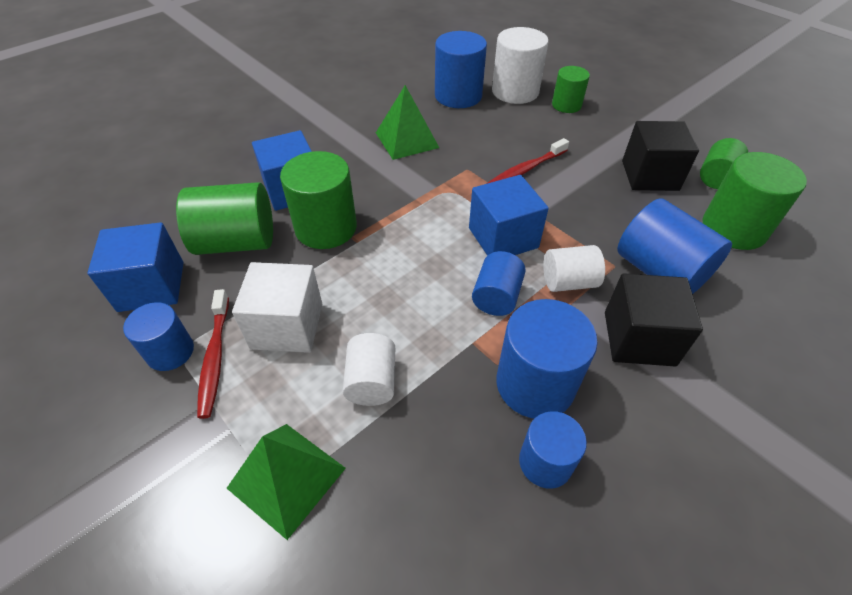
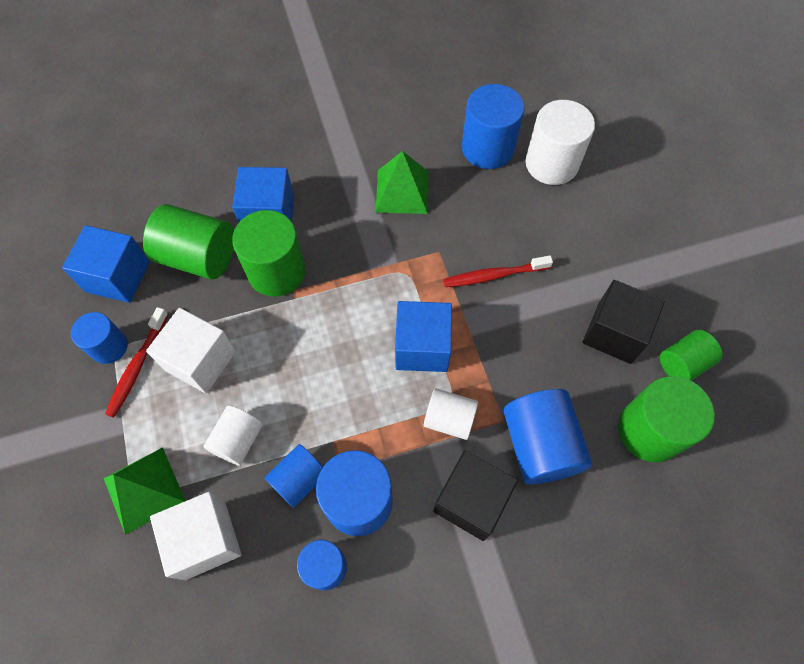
camera: 25 degrees right, 15 degrees up
(392, 497) = (205, 539): none -> white cube
(496, 297) = (378, 406): blue cylinder -> blue cylinder (299, 479)
(566, 105) = (594, 204): green cylinder -> none

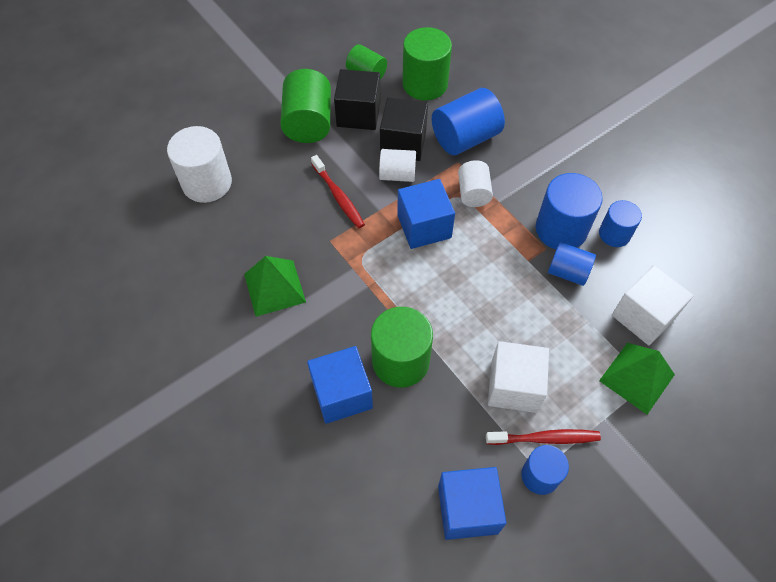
camera: 110 degrees left, 5 degrees down
(198, 257) = (414, 439): green cylinder -> green cylinder (308, 123)
(238, 440) = (563, 326): white cylinder -> white cylinder (397, 175)
(471, 501) = (524, 165): black cube -> black cube (403, 143)
(487, 148) = (202, 234): blue cylinder -> none

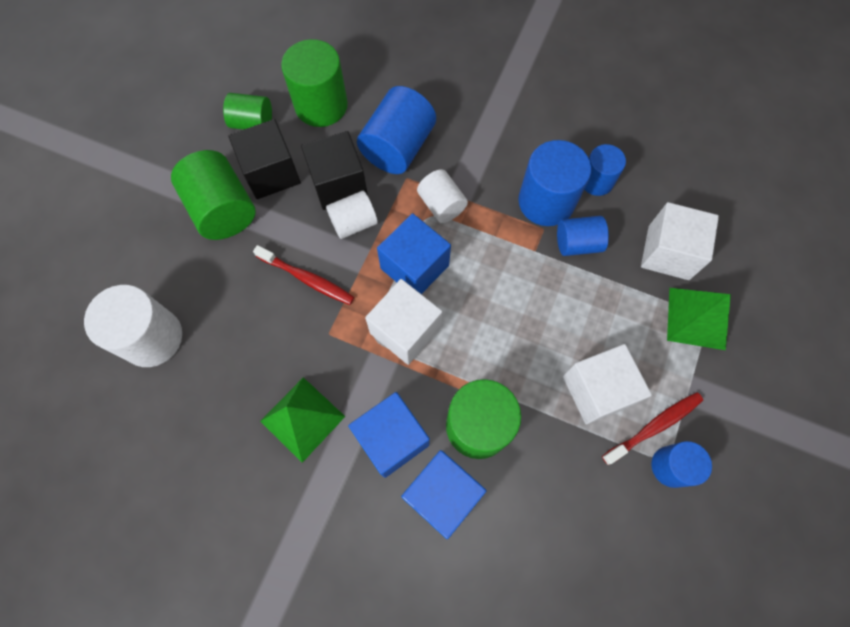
camera: 30 degrees left, 10 degrees up
(388, 266) = (405, 330): none -> white cube
(467, 509) = (628, 541): blue cube -> blue cube (391, 439)

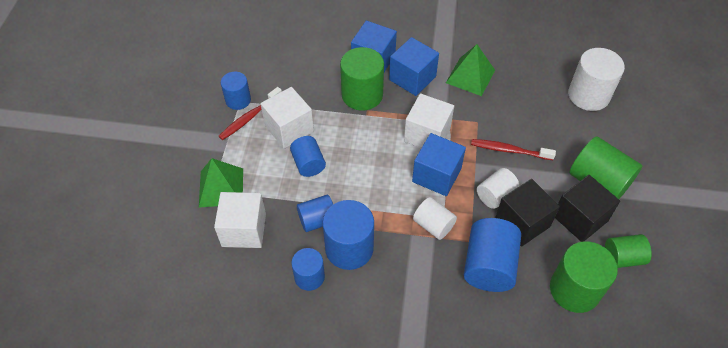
camera: 165 degrees right, 15 degrees down
(577, 325) = (308, 164): none -> blue cylinder

